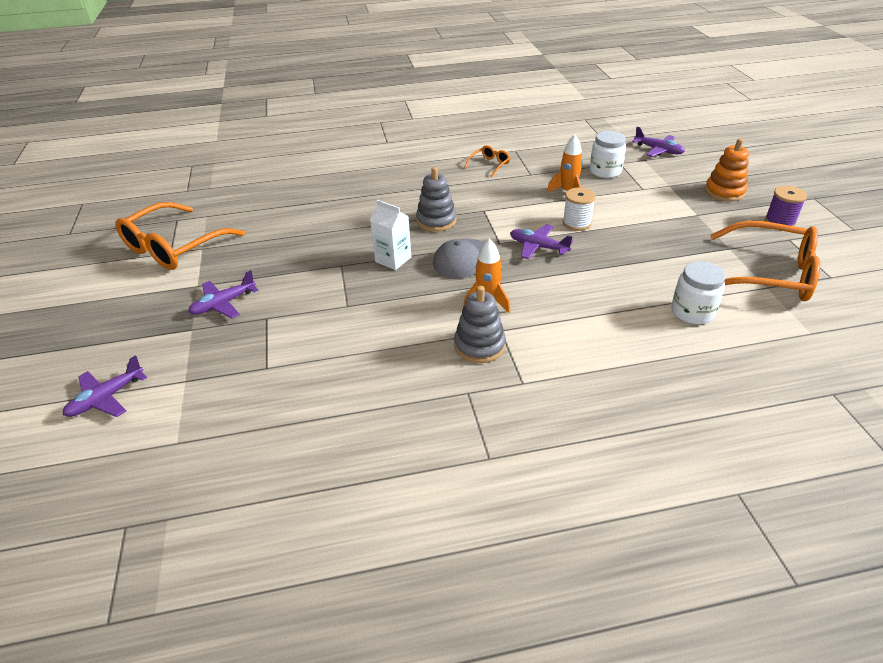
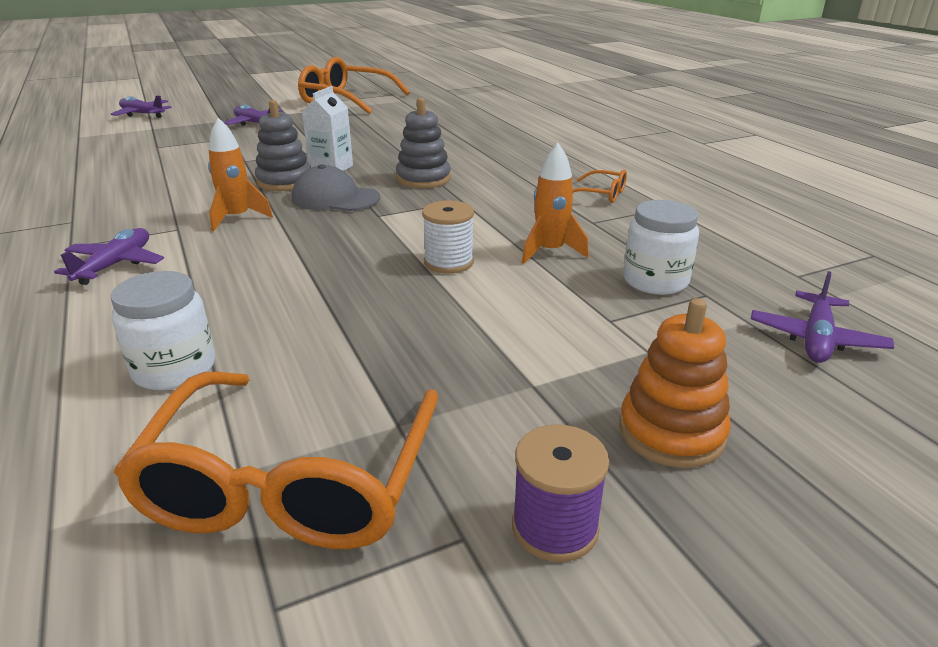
camera: 75 degrees right, 10 degrees down
(479, 346) = (151, 220): grey stacking toy -> grey stacking toy (284, 181)
(538, 247) = (370, 239): purple plane -> purple plane (115, 265)

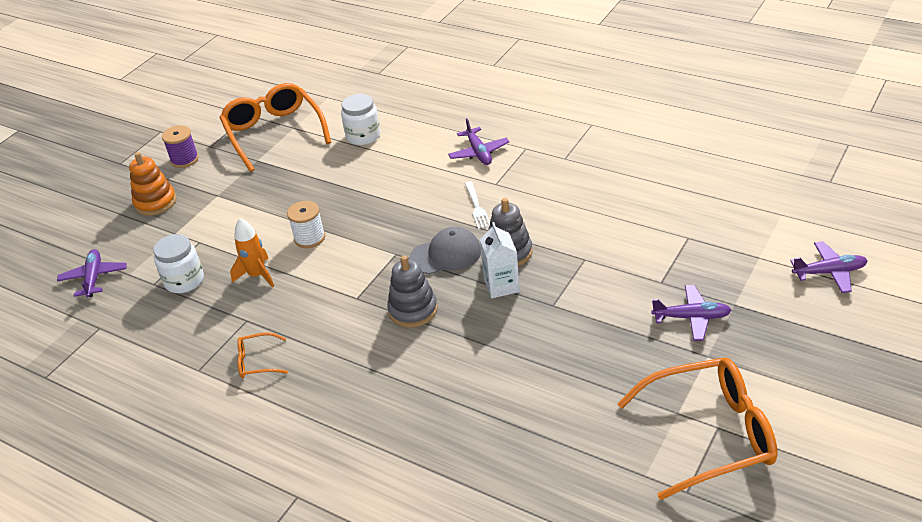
camera: 150 degrees right, 10 degrees up
(237, 218) = (477, 207): orange rocket -> white fork

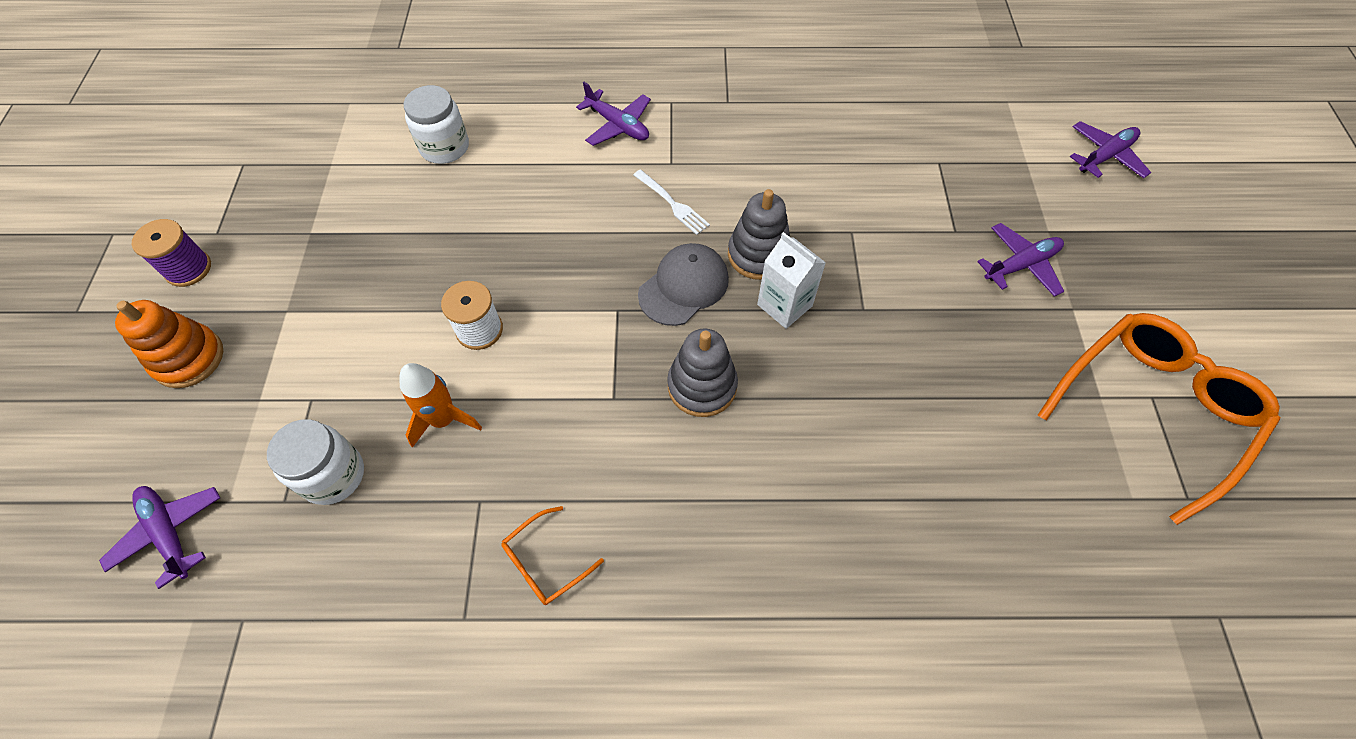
camera: 35 degrees left, 20 degrees up
(274, 133) = (306, 181): orange glasses -> none

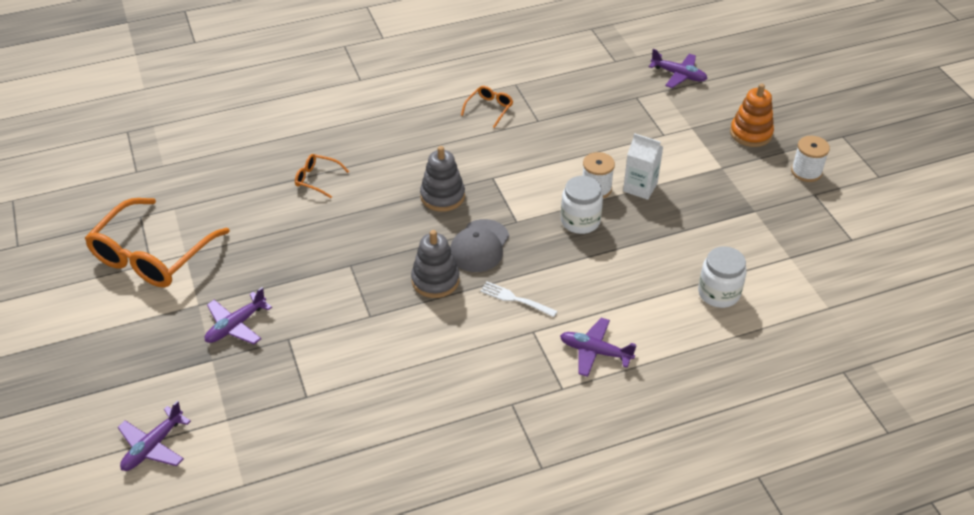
camera: 160 degrees right, 15 degrees down
(188, 269) = (806, 172): purple spool -> white spool
(333, 475) = (621, 111): white jar -> white jar (580, 221)
(444, 420) = (582, 145): orange rocket -> none
(784, 305) = (405, 253): white carton -> white carton (640, 187)
(890, 486) = (317, 179): none -> orange glasses

